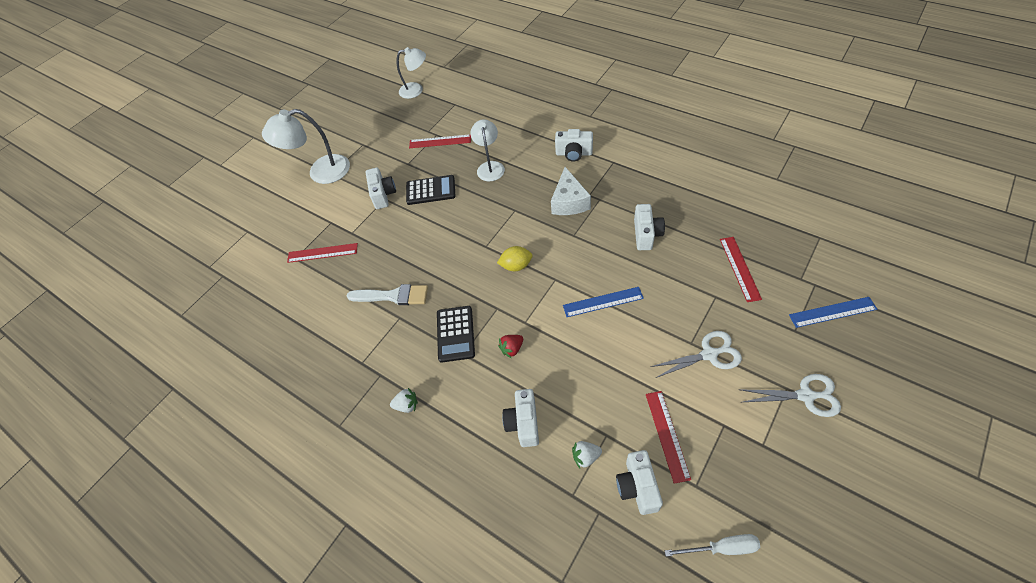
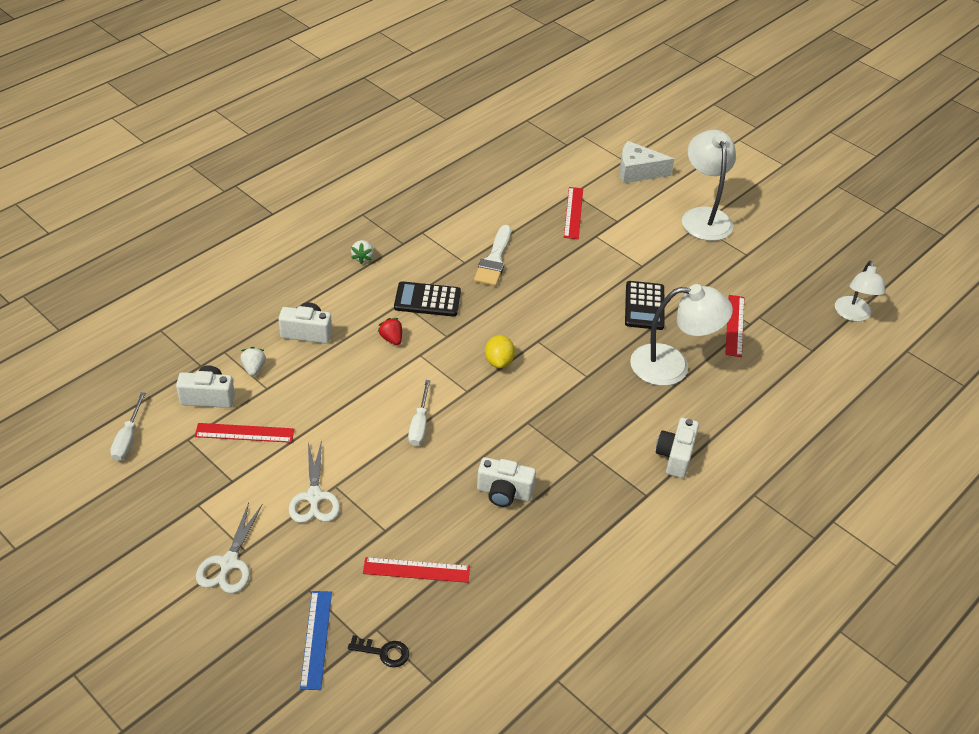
camera: 90 degrees right, 10 degrees down
(383, 195) = (649, 265): white camera -> none
(490, 166) = (672, 366): white lamp -> white lamp, size x1.51
(569, 202) = (585, 430): white cheese -> white cheese (637, 172)
(603, 302) = (419, 424): blue ruler -> white screwdriver
(816, 269) = (384, 652): none -> black key

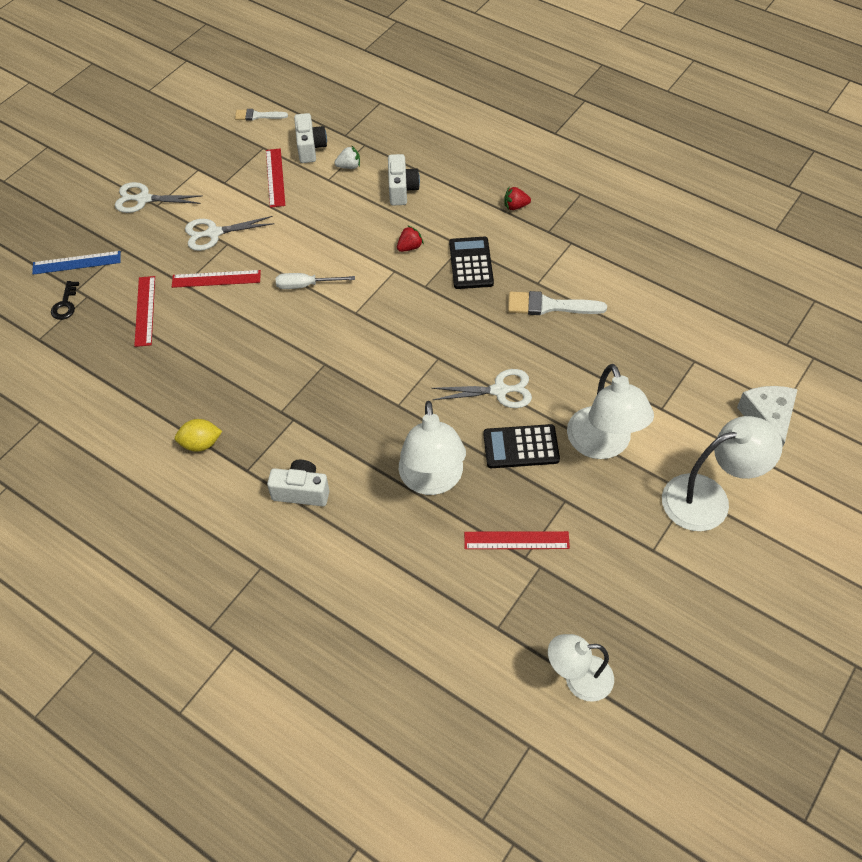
camera: 85 degrees right, 10 degrees up
(128, 438) = (257, 116): white screwdriver -> white brush
(363, 257) = (515, 206): white strawberry -> red strawberry
(499, 361) = (400, 331): yellow lemon -> yellow lemon (201, 444)
(504, 492) = (235, 357): white camera -> none
(573, 213) = (658, 364): red ruler -> red ruler (216, 279)
(583, 308) = (499, 390): none -> white scissors
(648, 259) = (603, 445): none -> white lamp

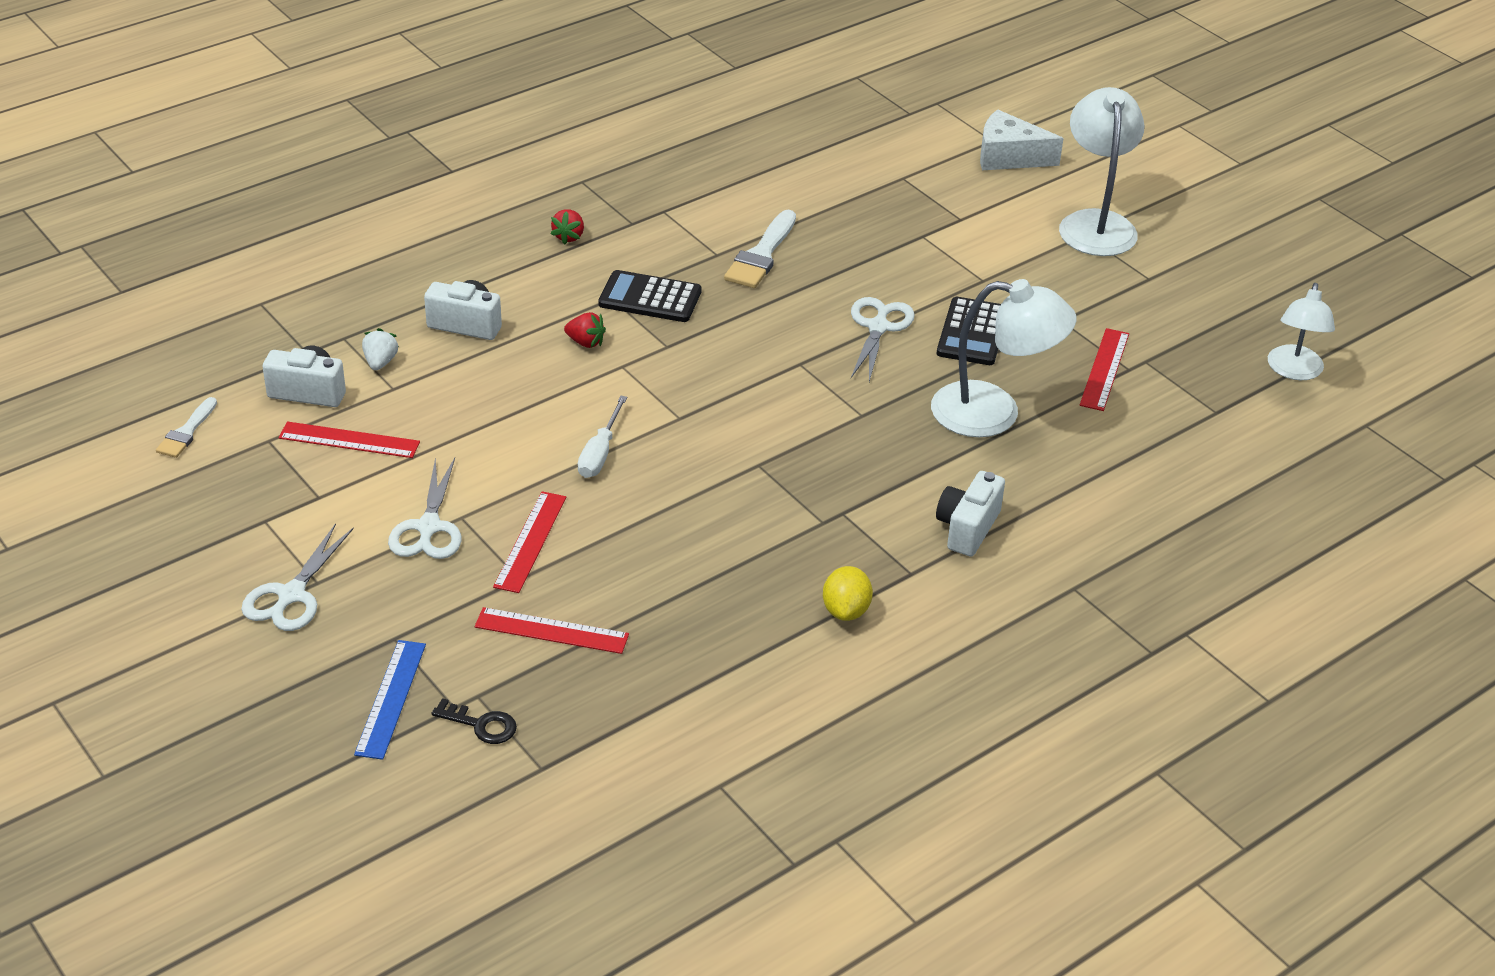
camera: 75 degrees left, 15 degrees down
(410, 247) = (585, 342): red strawberry -> red strawberry turned 135 degrees clockwise
(603, 445) = (995, 273): white lamp -> none

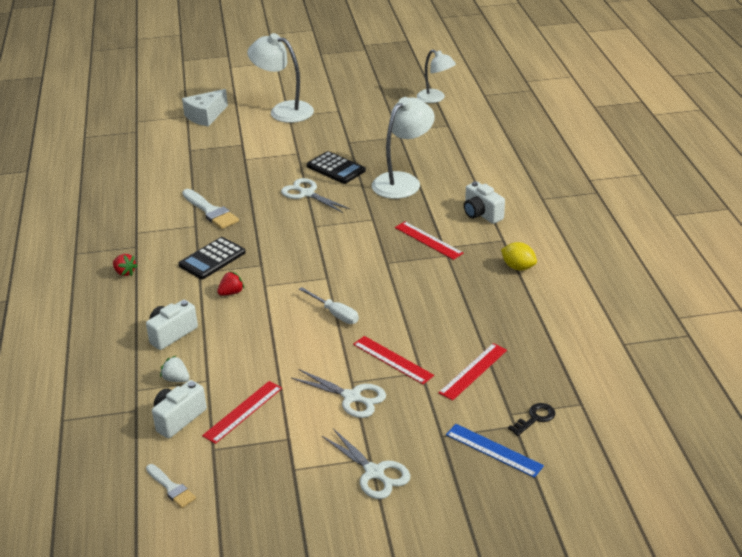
camera: 60 degrees left, 5 degrees down
(1105, 369) = (395, 142): red ruler -> red ruler (428, 240)

